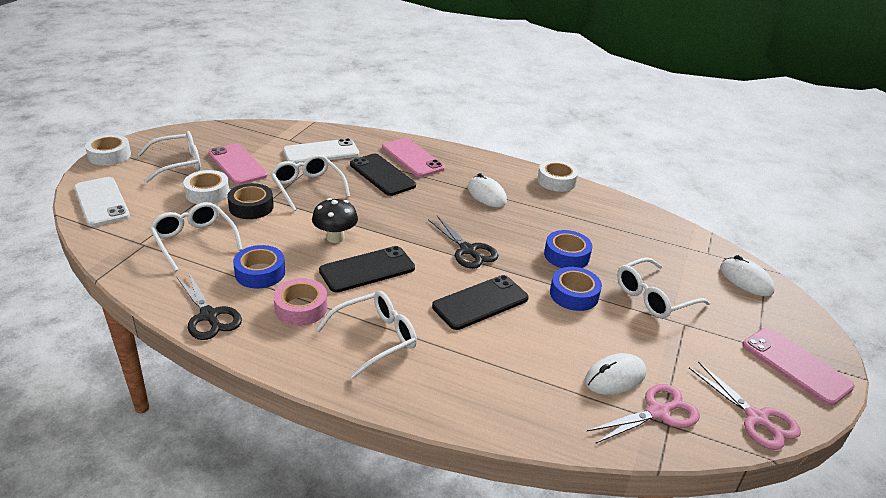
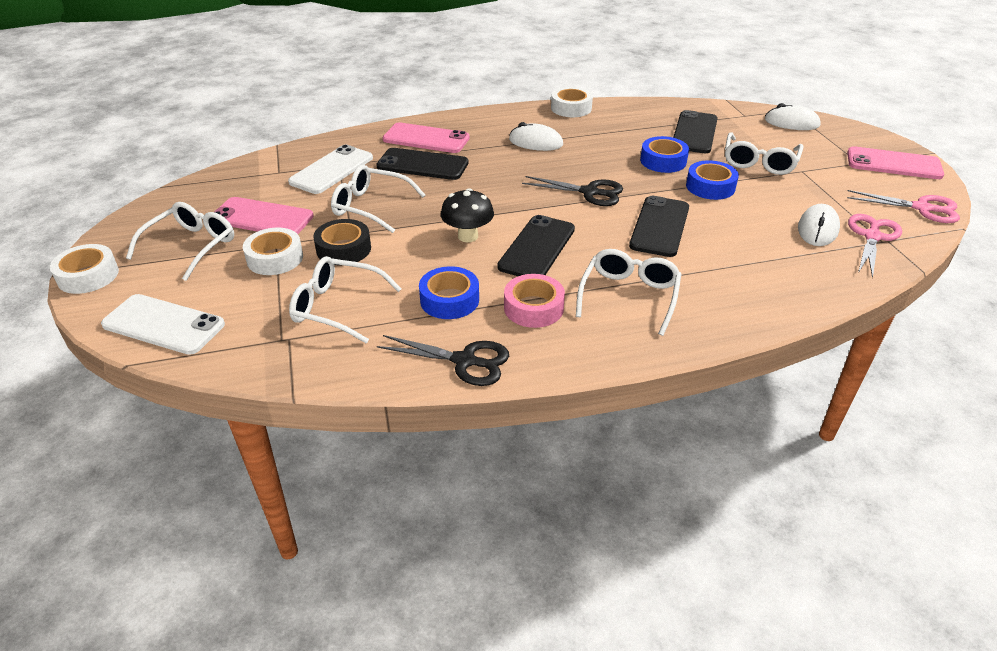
camera: 35 degrees left, 5 degrees up
(633, 246) = (694, 133): none -> black phone

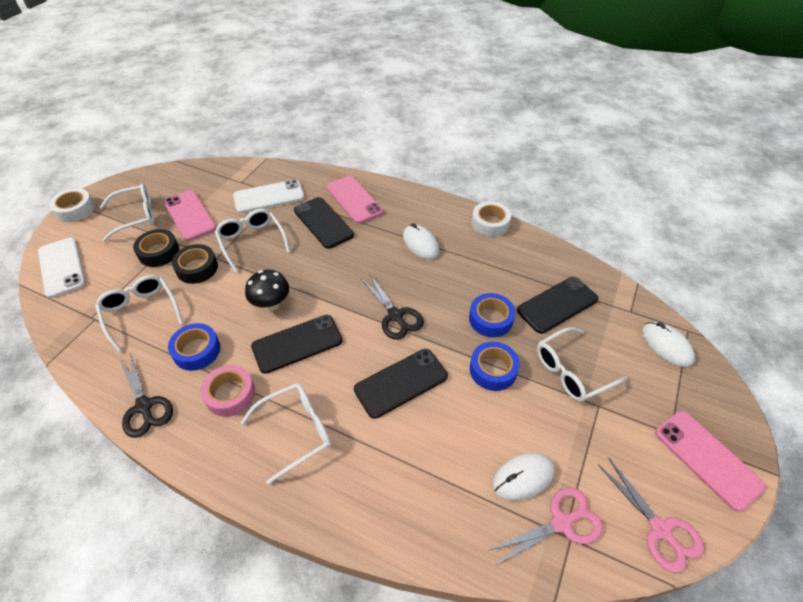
camera: 40 degrees right, 10 degrees up
(275, 258) = (159, 252): white tape -> black tape

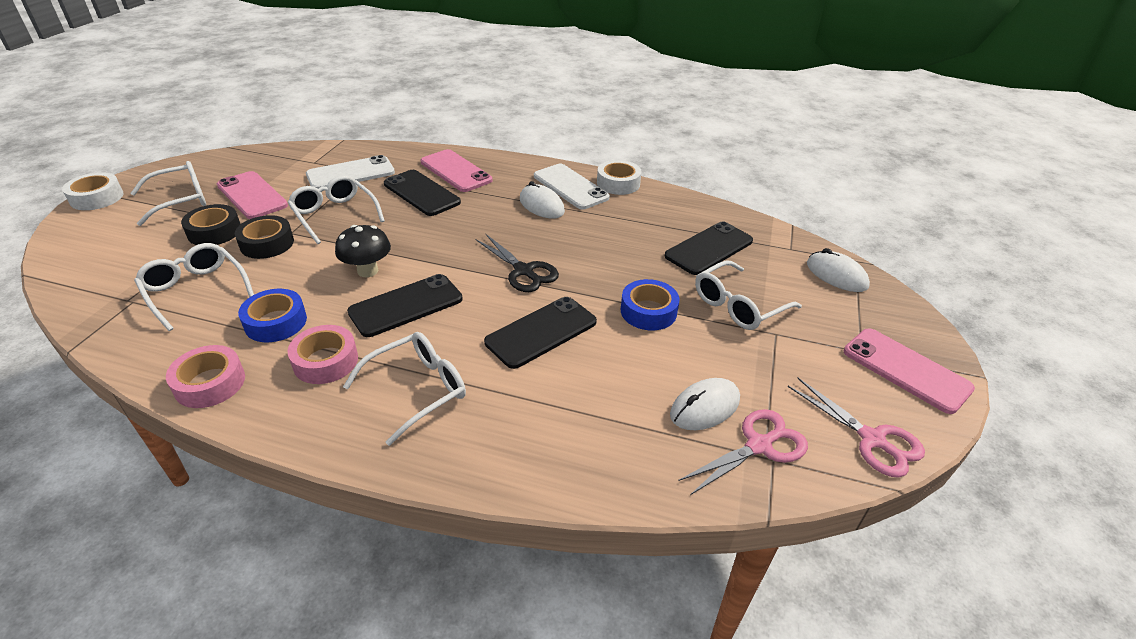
camera: 10 degrees left, 10 degrees down
(62, 267) = (82, 254): white phone -> white phone (570, 187)
(144, 406) = (210, 383): black scissors -> pink tape
(490, 319) = (636, 266): blue tape -> none

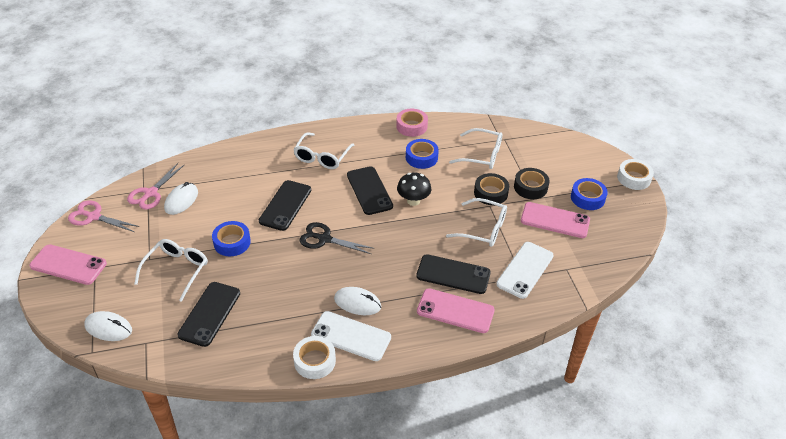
camera: 150 degrees right, 5 degrees up
(180, 200) = (587, 198): white glasses -> blue tape
(325, 361) = (376, 152): pink tape -> none
(406, 305) = (369, 190): black phone -> black phone turned 45 degrees counterclockwise

